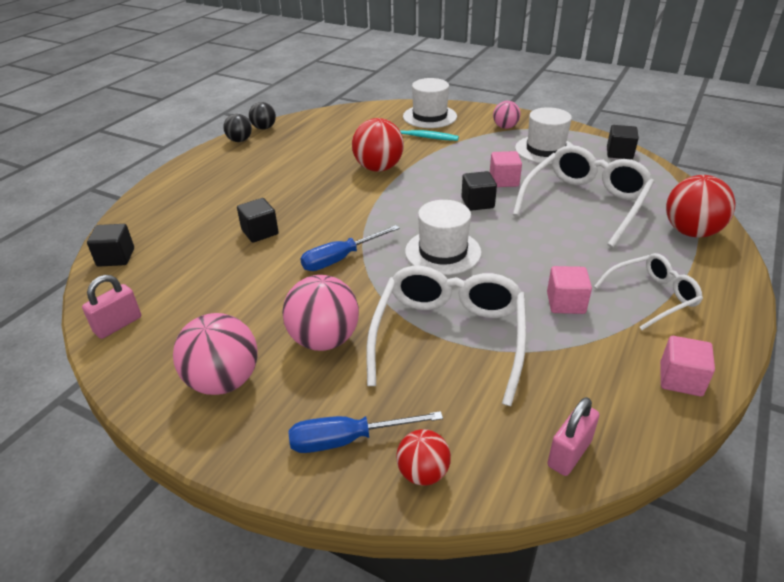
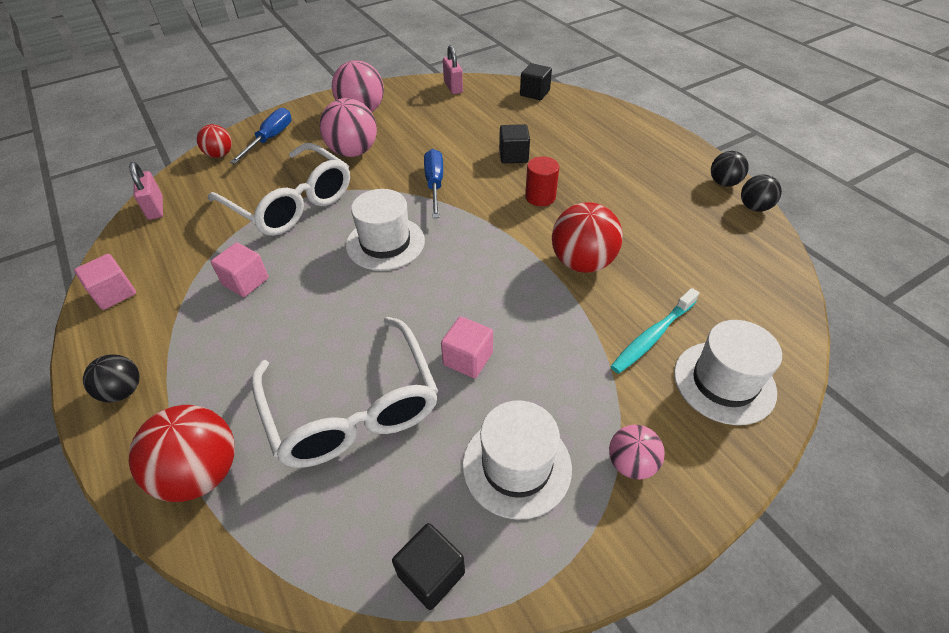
camera: 120 degrees right, 10 degrees up
(315, 202) = (540, 197): none -> red cylinder
(477, 203) = (441, 308): black cube -> none
(653, 296) = (182, 345): white glasses -> none
(715, 298) = (123, 391): none -> black ball

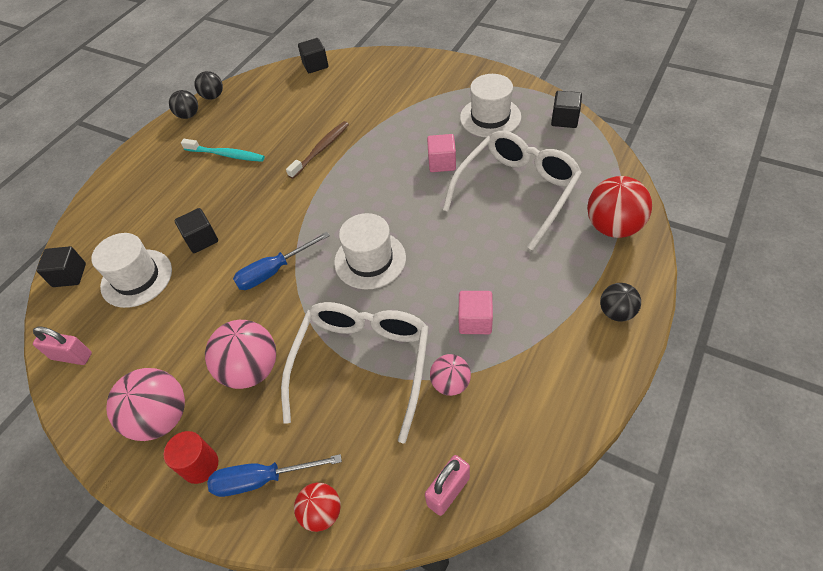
camera: 115 degrees left, 5 degrees up
(114, 293) = (562, 409): pink cube -> none
(453, 87) = (72, 356): pink padlock -> pink padlock turned 60 degrees clockwise
(540, 197) = (256, 198): red cylinder -> red cylinder (200, 465)
(582, 262) = (321, 149): red ball -> brown toothbrush
(631, 463) = (455, 85): pink ball -> pink ball (450, 383)
(652, 336) = (366, 103): turquoise toothbrush -> turquoise toothbrush (226, 155)
(724, 382) = (380, 73): white hat -> white hat (136, 278)
(785, 316) = (315, 65): none -> black cube

